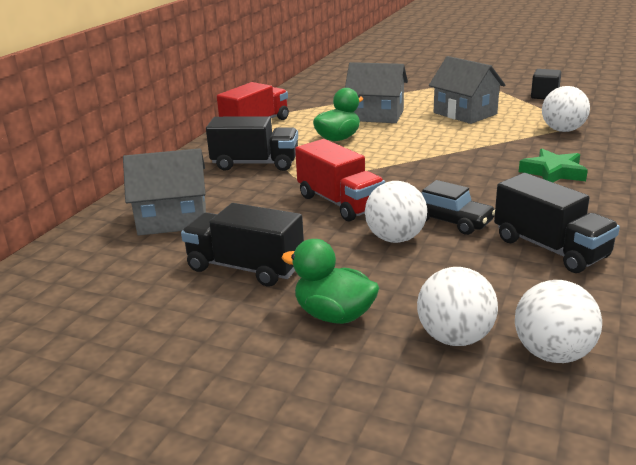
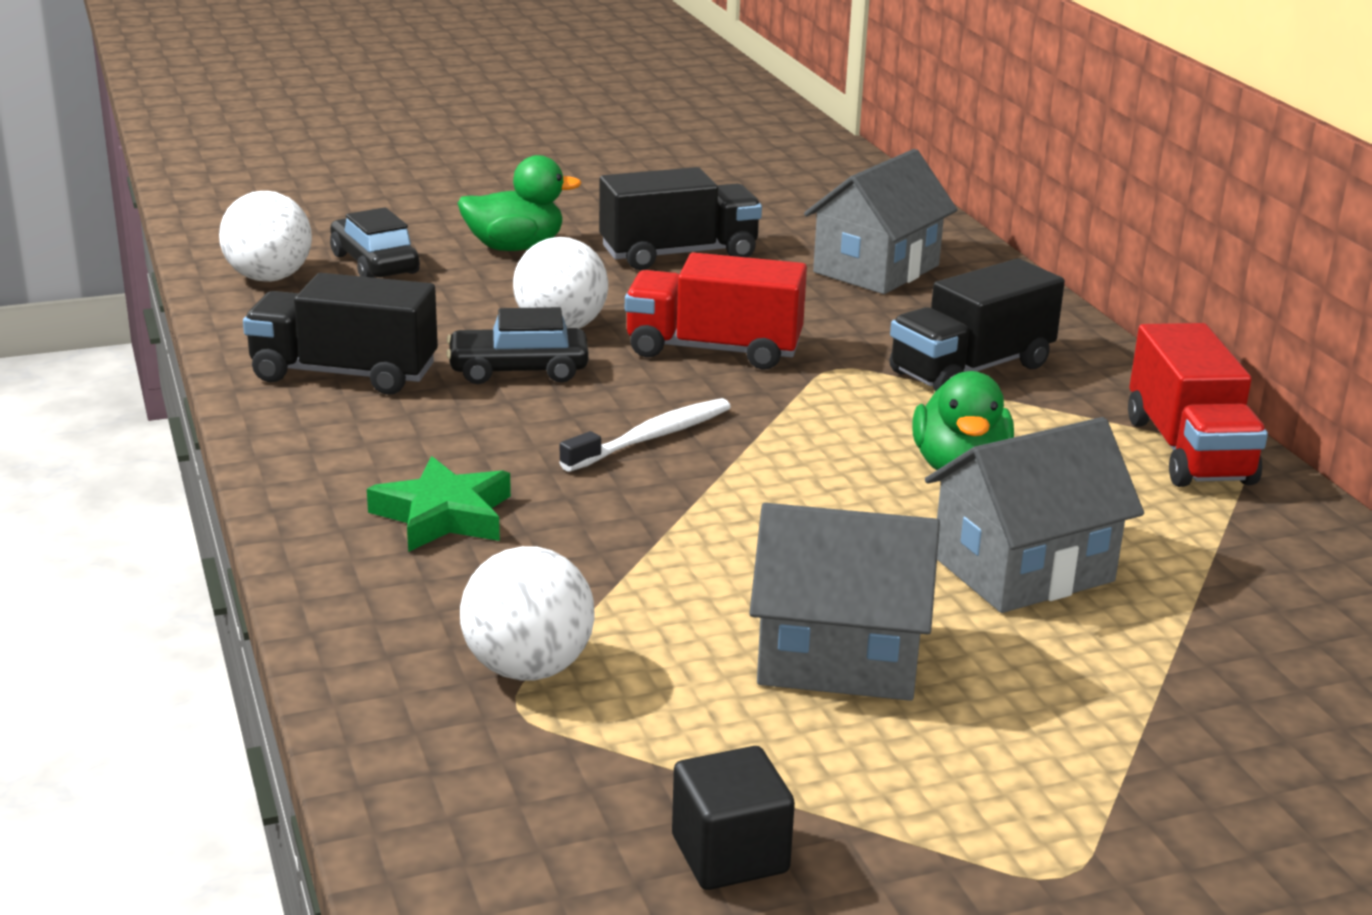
camera: 135 degrees right, 0 degrees up
(431, 176) = (652, 438): none -> white toothbrush
(455, 338) = (374, 264): white ball -> black car

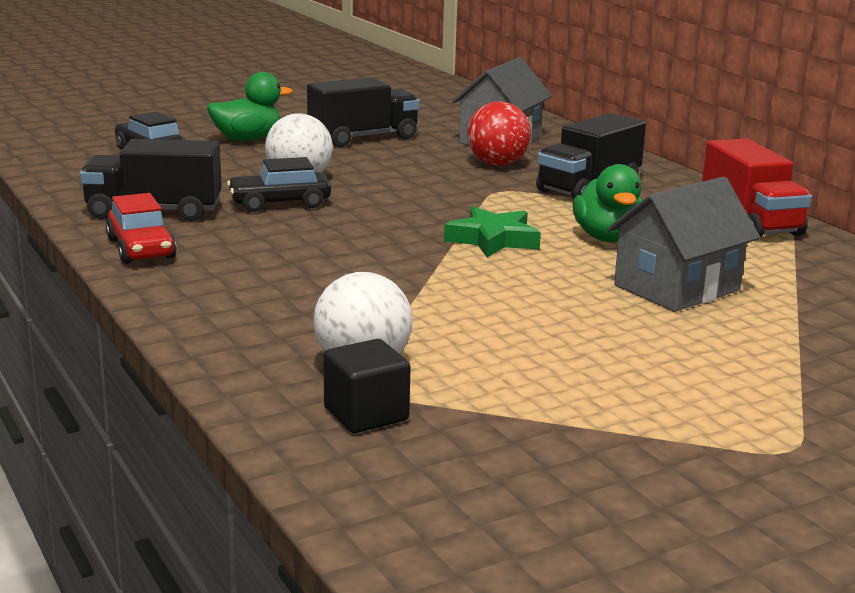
camera: 10 degrees left, 5 degrees down
(269, 278) = (76, 162): white ball -> none
(305, 440) = (141, 249): none -> red car
(444, 515) = (262, 284): green star -> green star (493, 240)
(652, 438) = (391, 234): white toothbrush -> none
(714, 350) = (411, 186): red truck -> none
(730, 854) = (557, 458): black cube -> black cube (366, 414)
(838, 657) = (578, 343): grey house -> none
(853, 316) = (497, 164): none -> red ball

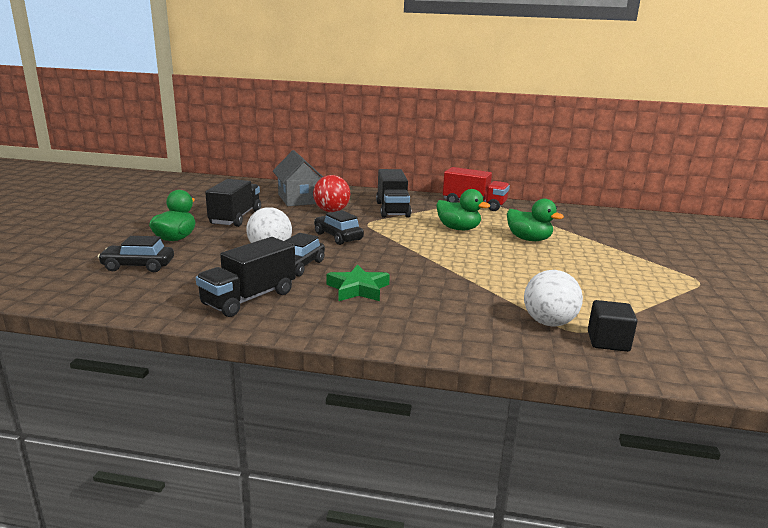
camera: 50 degrees left, 0 degrees up
(141, 249) = (307, 321): red car -> none
(414, 192) = (338, 236): none -> black car
(493, 240) = (428, 246): green star -> green star (358, 289)
(676, 288) = (529, 239): grey house -> green duck

